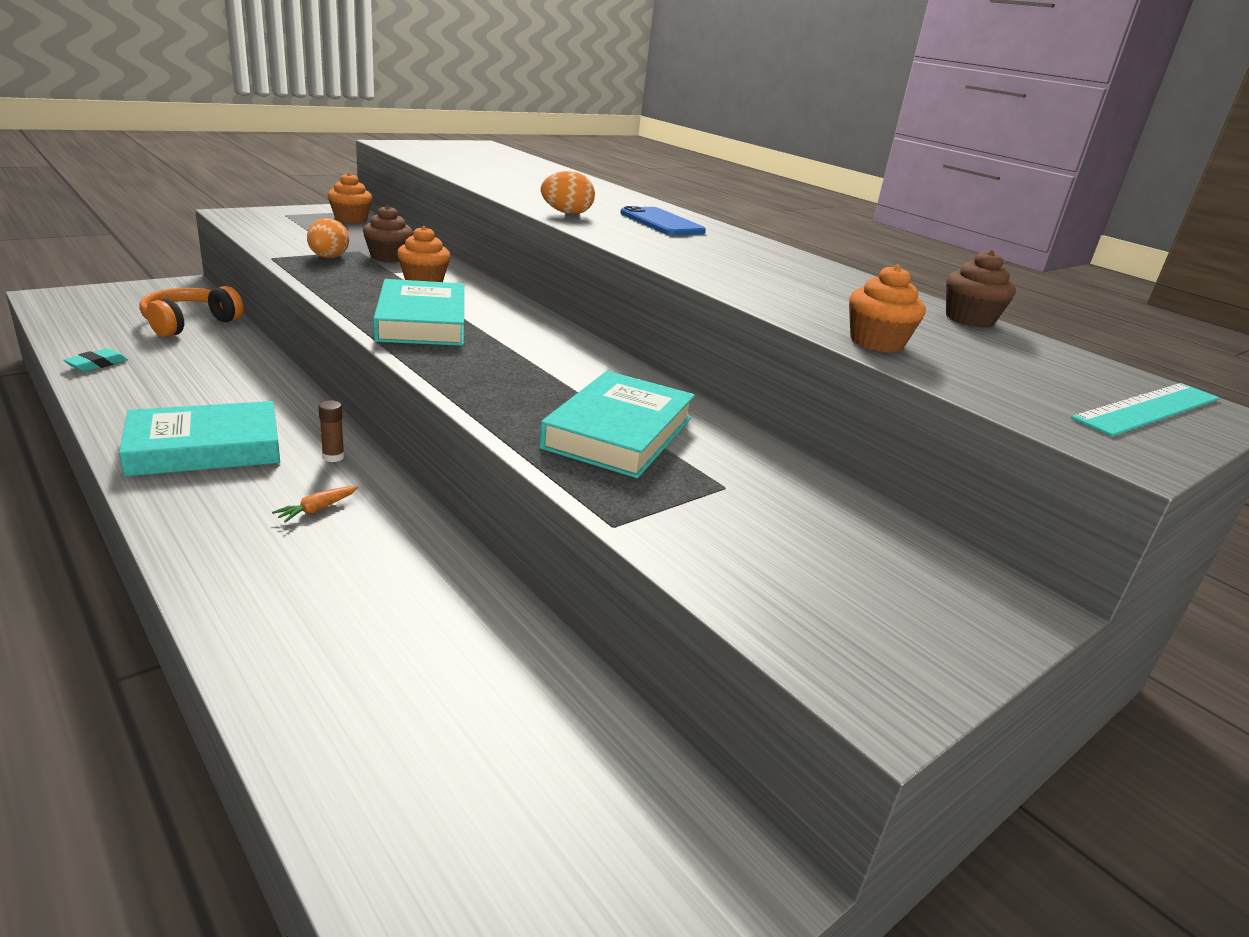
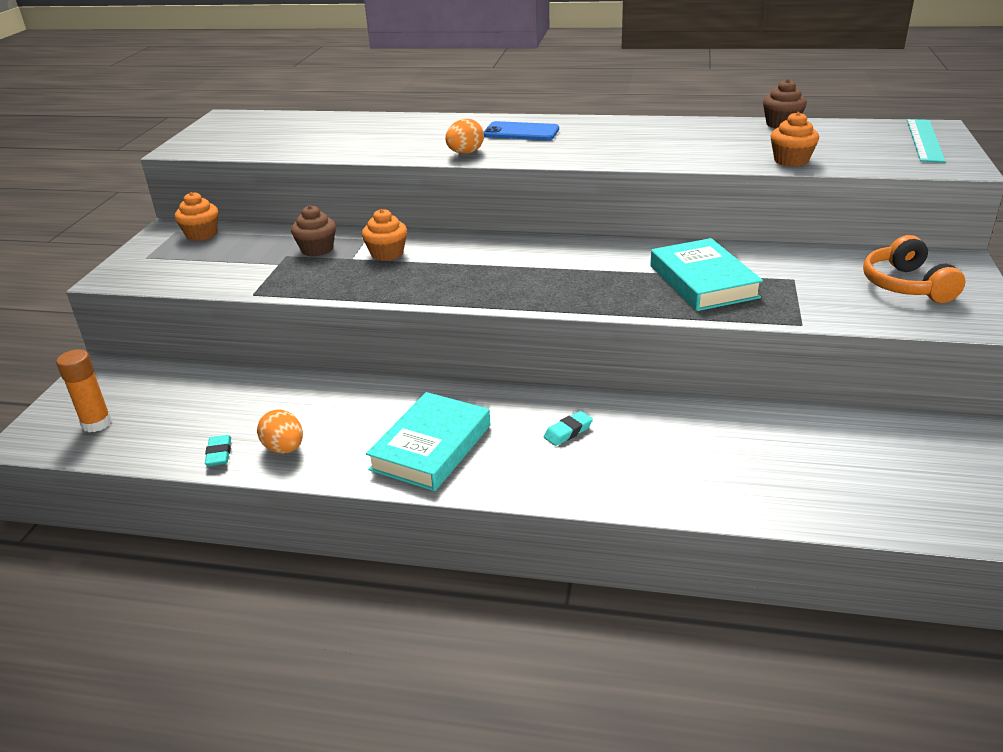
camera: 35 degrees left, 5 degrees up
(98, 310) = (97, 423): none -> orange glue stick
(189, 323) = (194, 389): orange headphones -> orange headphones (906, 285)
(317, 509) = (568, 432): orange carrot -> turquoise eraser
(328, 258) = (285, 272): orange egg -> orange egg (284, 449)
(333, 457) = (506, 403): brown glue stick -> none
(422, 322) = (465, 280): turquoise book -> none

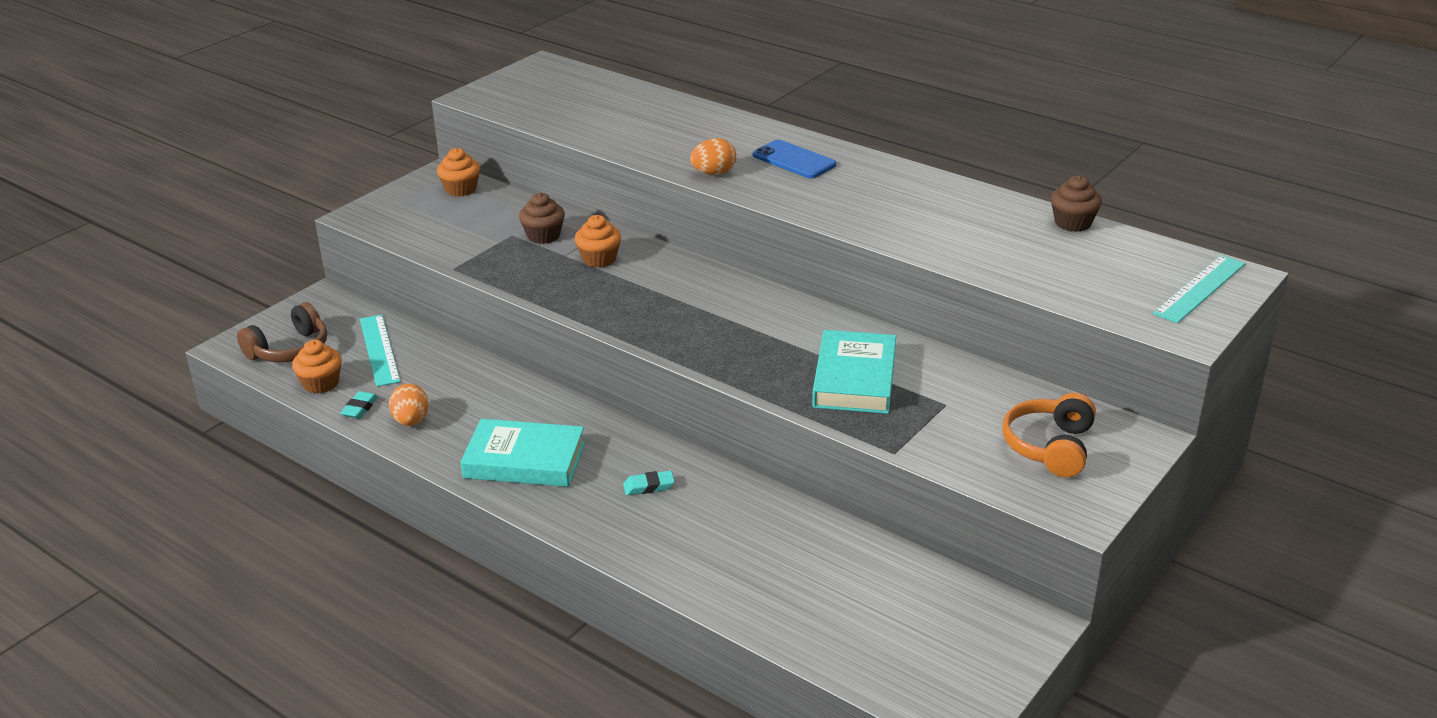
camera: 25 degrees right, 0 degrees up
(97, 423) = (289, 350): orange glue stick -> brown headphones
(197, 396) = (379, 350): none -> turquoise ruler
(431, 447) = (524, 460): turquoise book -> turquoise book turned 45 degrees clockwise
(791, 160) = (1017, 273): orange cupcake -> orange cupcake (321, 383)

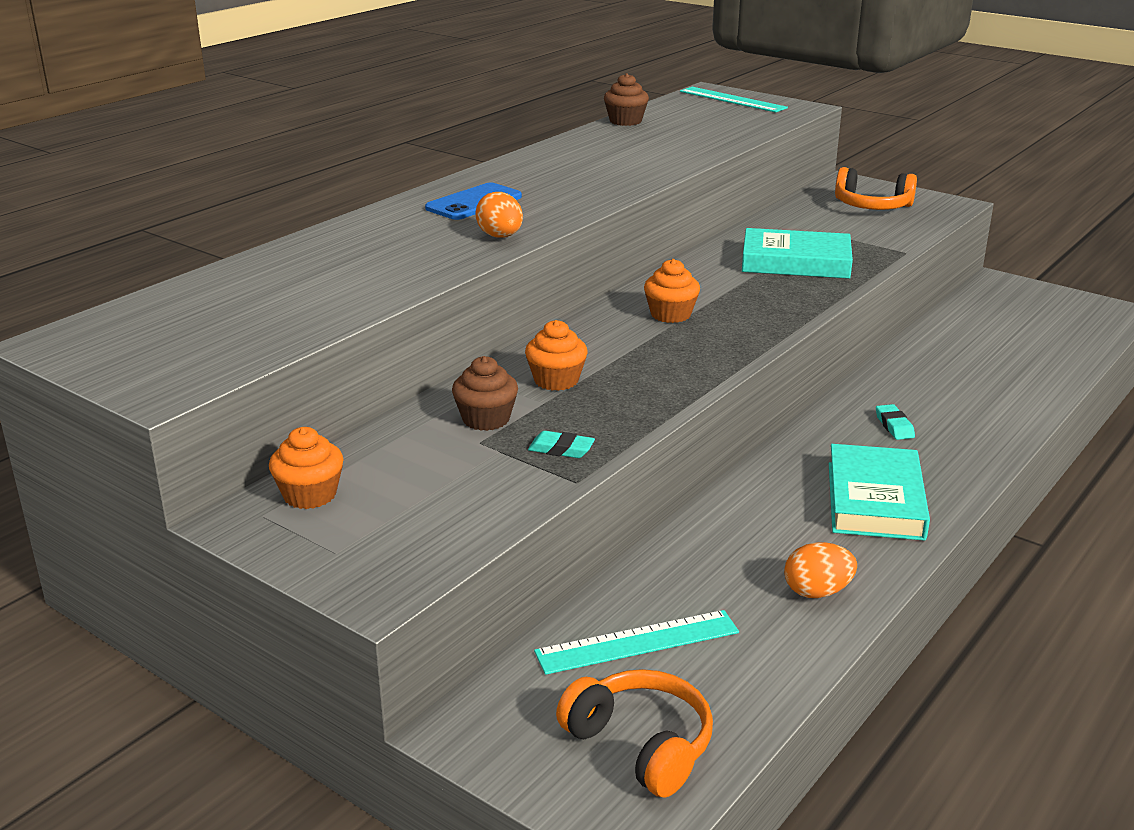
camera: 90 degrees left, 5 degrees down
(289, 350) = (640, 745): brown headphones -> orange headphones
(321, 383) = (738, 691): orange cupcake -> orange cupcake (670, 314)
(360, 408) = (797, 642): turquoise eraser -> turquoise eraser (561, 449)

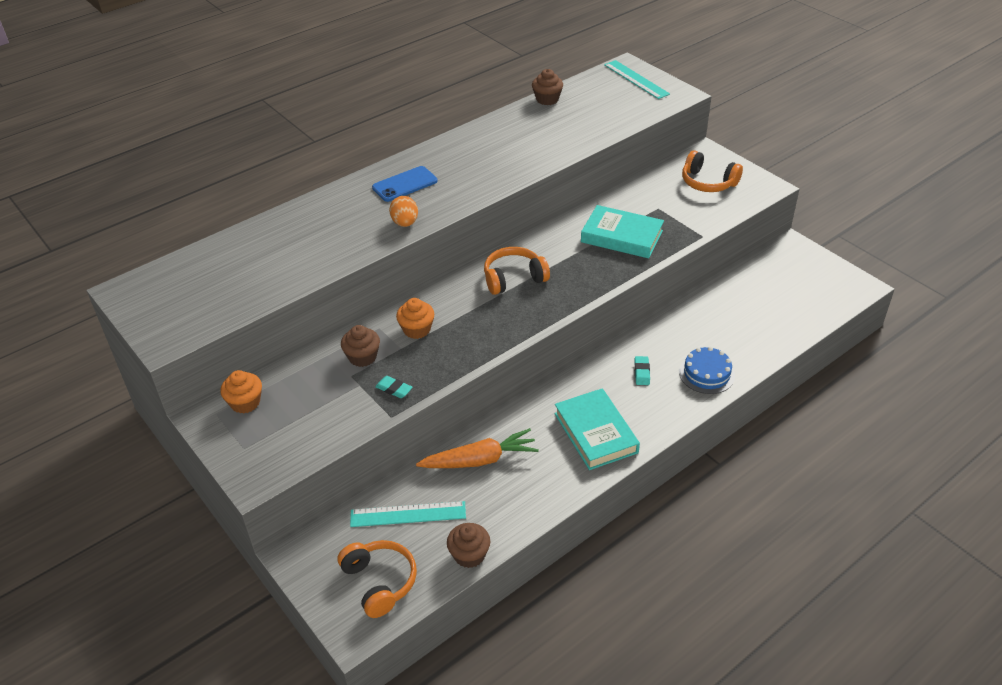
camera: 15 degrees right, 15 degrees up
(670, 314) = (514, 278): orange cupcake -> orange headphones
(715, 556) = (479, 460): none -> orange carrot
(775, 681) = (469, 555): none -> brown cupcake
(817, 592) = (524, 497): orange egg -> none
(874, 500) = (595, 433): turquoise book -> turquoise book turned 45 degrees counterclockwise
(986, 416) = (706, 373): none -> blue cake

